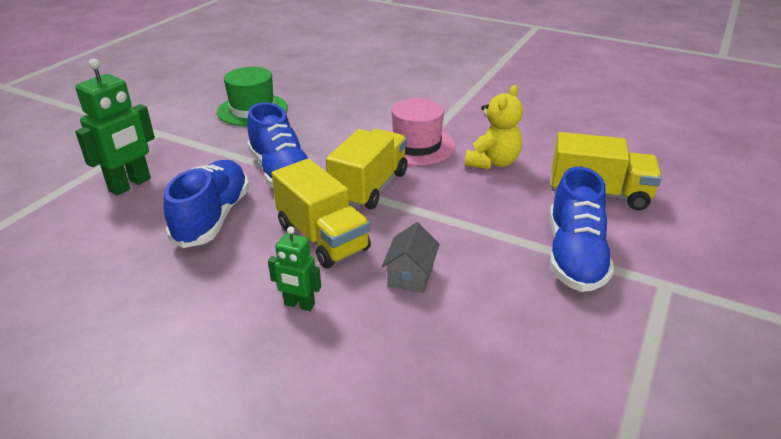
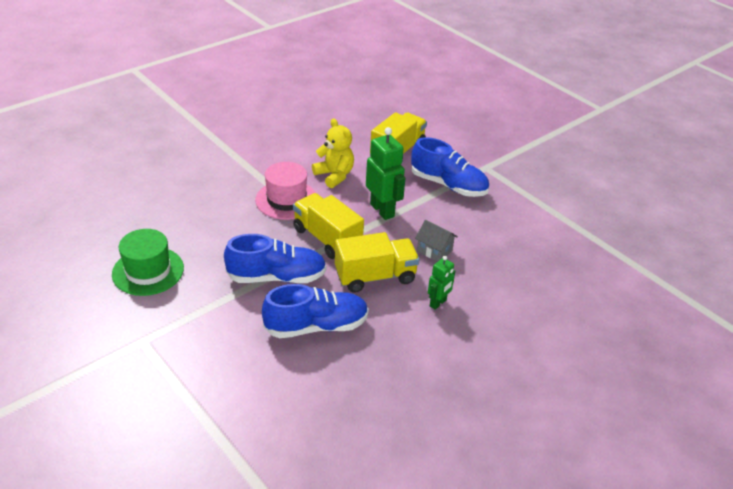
camera: 70 degrees left, 5 degrees up
(130, 185) = (231, 370): green robot -> green robot (382, 210)
(213, 218) = (316, 326): blue shoe -> blue shoe turned 135 degrees clockwise

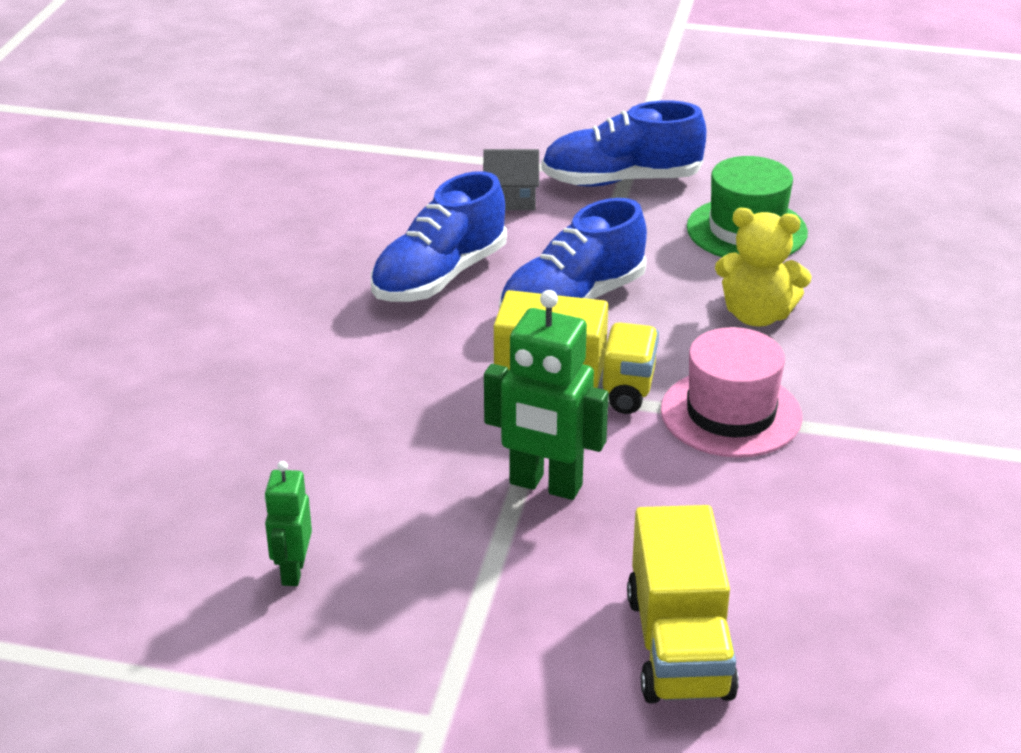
camera: 145 degrees right, 5 degrees down
(334, 175) = (722, 507): yellow teddy bear -> yellow teddy bear (757, 315)
(375, 276) = (430, 371): yellow truck -> none
(434, 250) = (373, 460): grey house -> grey house (511, 200)
(438, 303) = (292, 382): green robot -> green robot (292, 571)
(448, 185) = (476, 618): blue shoe -> blue shoe (621, 180)

